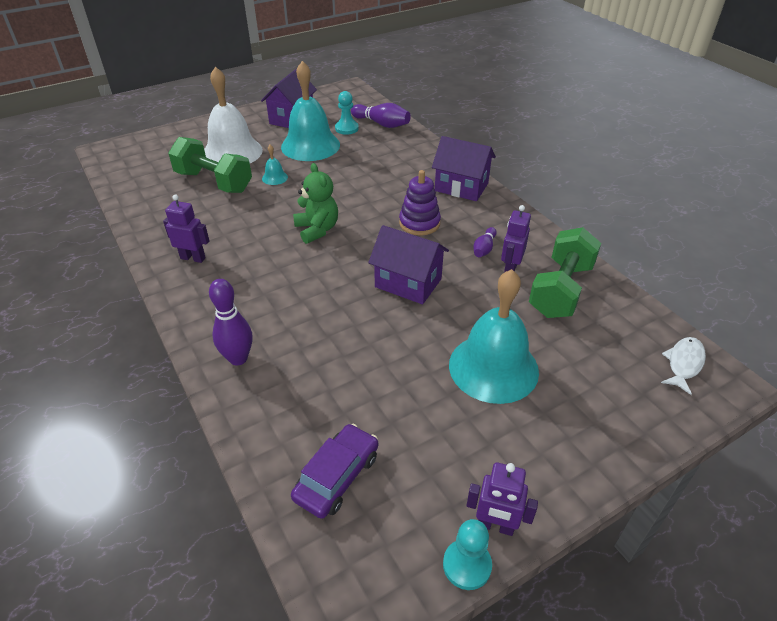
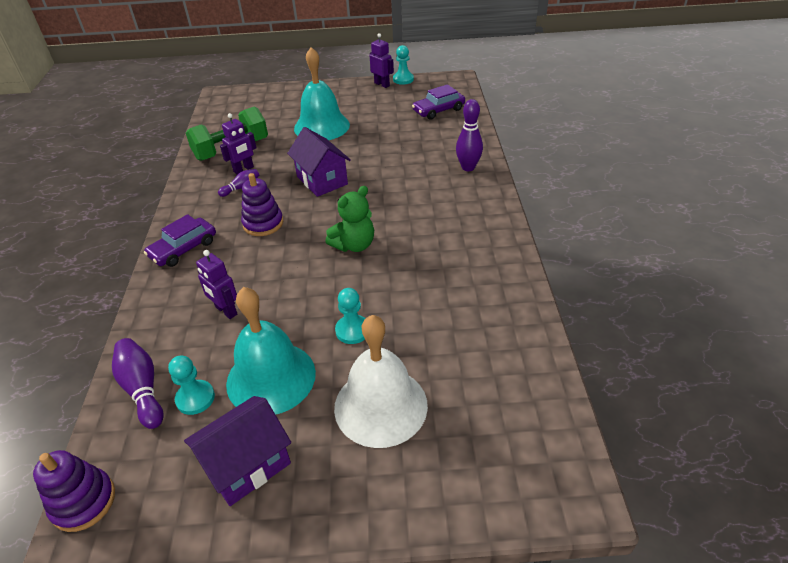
camera: 150 degrees left, 0 degrees up
(193, 258) = (480, 250): purple robot -> purple robot (226, 311)
(214, 182) = (427, 350): green dumbbell -> none
(275, 177) = (352, 330): turquoise bell -> turquoise pawn
(317, 230) = (354, 245): green teddy bear -> green teddy bear turned 135 degrees counterclockwise
(359, 93) = (83, 502): none -> purple stacking toy
(461, 187) = (183, 249): purple house -> purple car
(683, 364) = (226, 104): white fish -> none

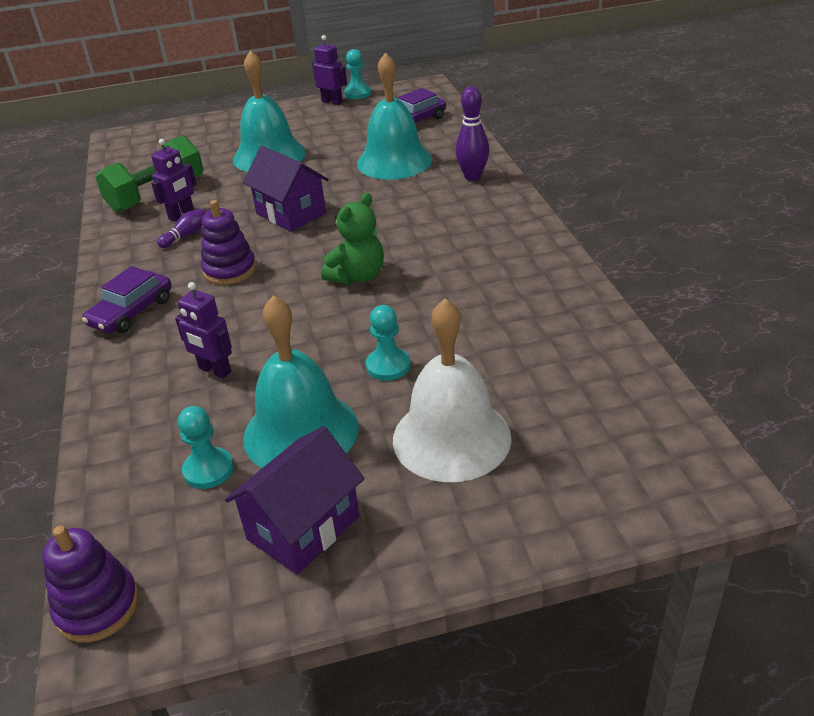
camera: 10 degrees left, 5 degrees down
(142, 389) = (133, 472): purple bowling pin -> none
(412, 144) = (394, 161): none -> turquoise bell

